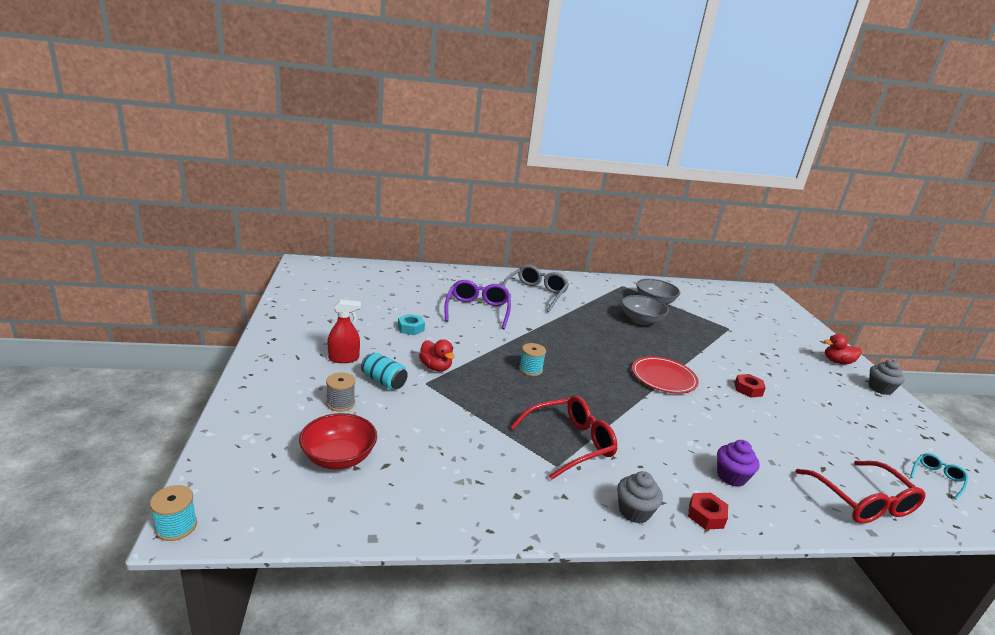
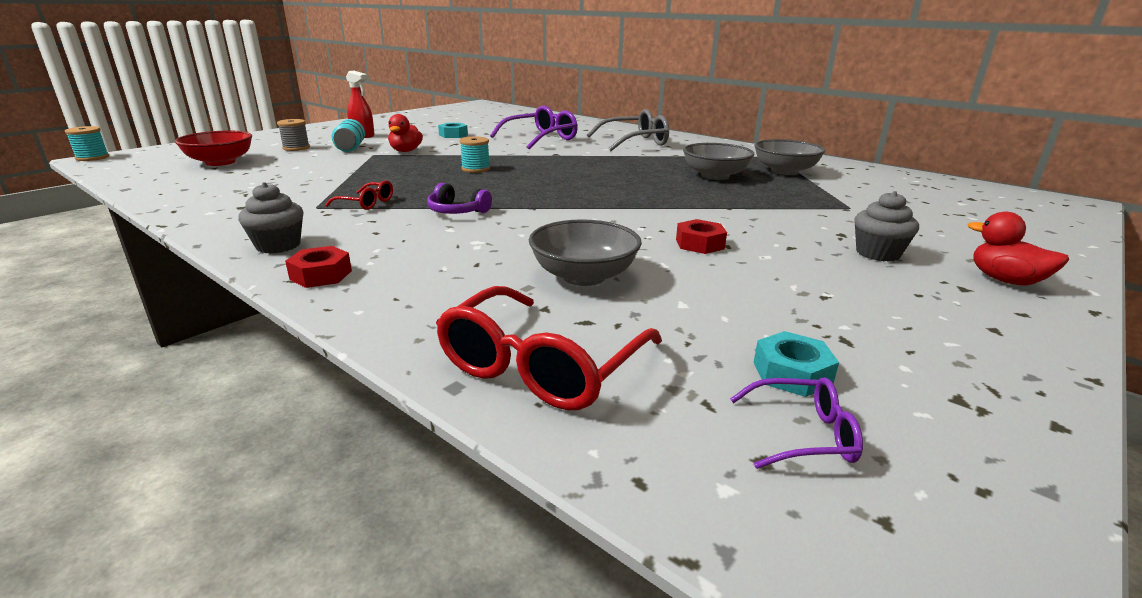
camera: 50 degrees right, 0 degrees up
(570, 443) = (366, 203): red glasses -> red glasses, size x0.51
(625, 421) = (457, 211): none -> purple headphones
(663, 377) = (602, 206): red plate -> none
(731, 476) = (437, 272): purple cupcake -> none
(768, 440) = (584, 276): none -> grey bowl
(880, 388) = (1028, 328): grey cupcake -> grey cupcake (877, 253)
(894, 453) = (792, 373): none -> turquoise nut
(937, 478) = (803, 434): turquoise glasses -> purple glasses

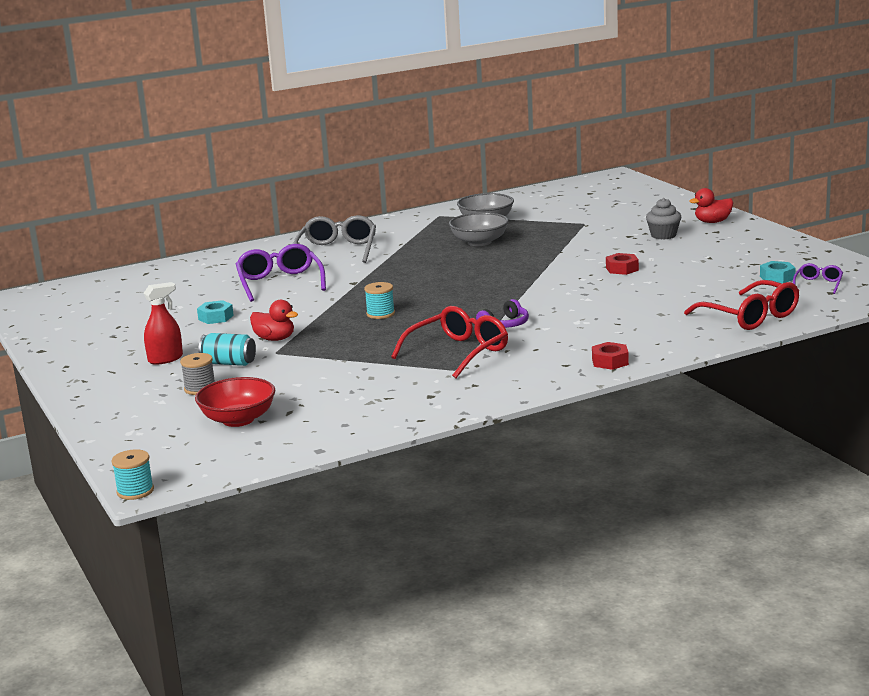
camera: 65 degrees left, 5 degrees down
(278, 245) = (544, 376): grey cupcake -> none
(366, 203) = (458, 352): red glasses -> red glasses, size x1.96
(584, 276) = (653, 300): grey bowl -> none

